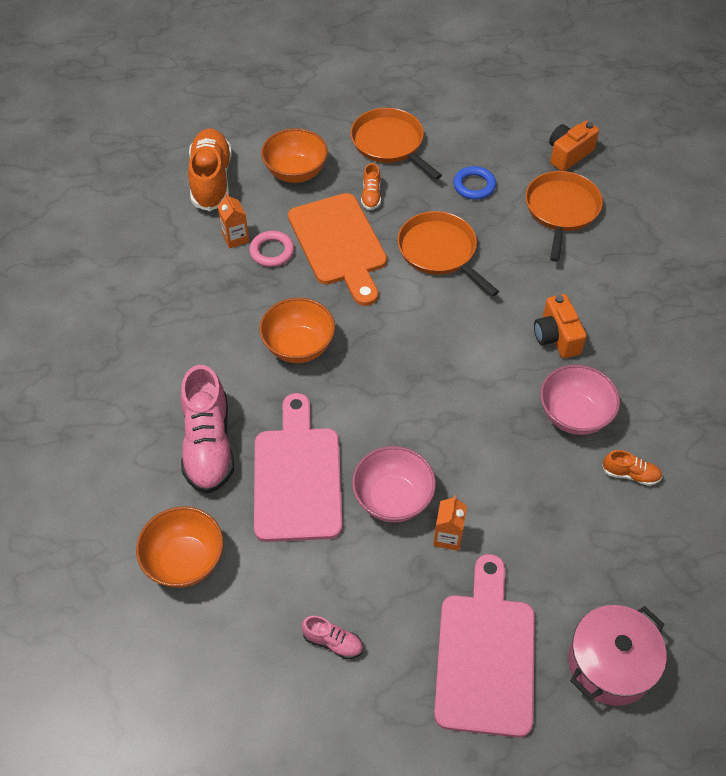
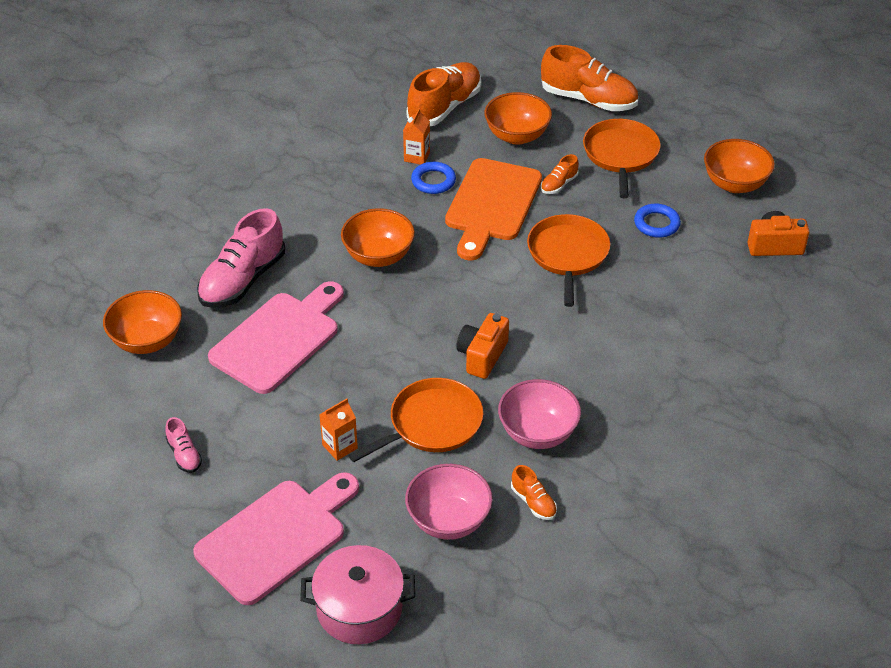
camera: 40 degrees right, 10 degrees down
(272, 251) = (433, 181): pink ring -> blue ring
(318, 110) = (588, 100): none -> orange shoe
(393, 499) = (329, 396): pink bowl -> pink bowl (448, 520)
(492, 120) = (734, 184): none -> orange bowl
(556, 337) = (591, 371): orange camera -> orange camera (482, 356)
(561, 210) = (713, 283): orange pan -> orange pan (431, 424)

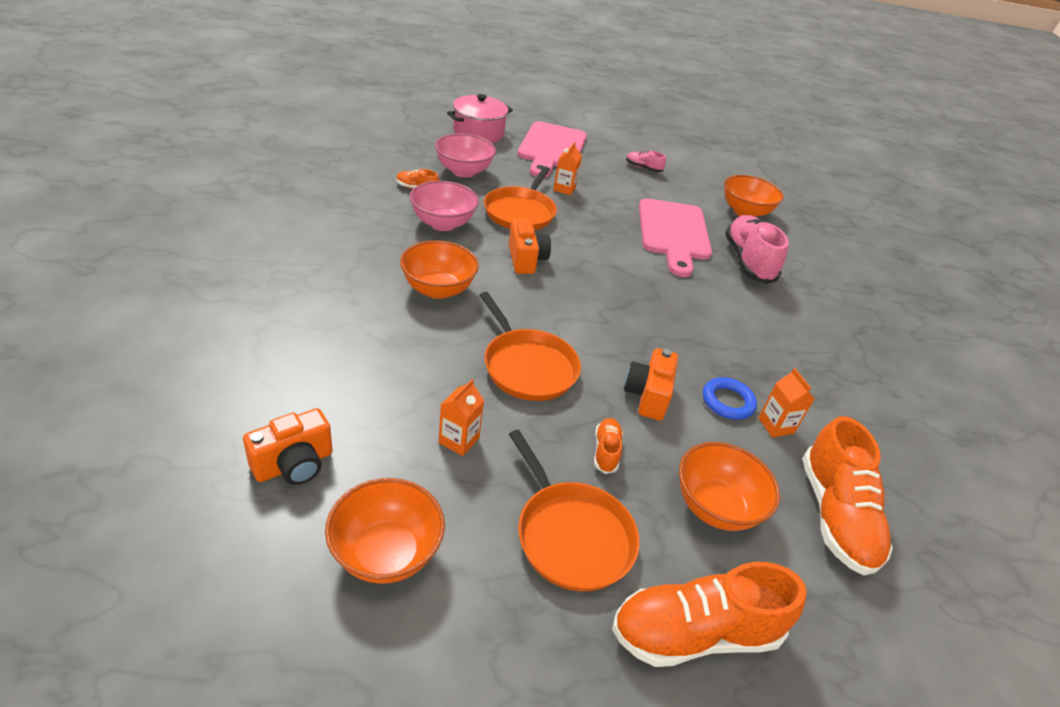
camera: 140 degrees right, 5 degrees down
(378, 256) = (683, 309): orange bowl -> orange bowl (438, 289)
(492, 205) = (647, 396): orange cutting board -> orange camera
(656, 224) = (459, 440): blue ring -> orange carton

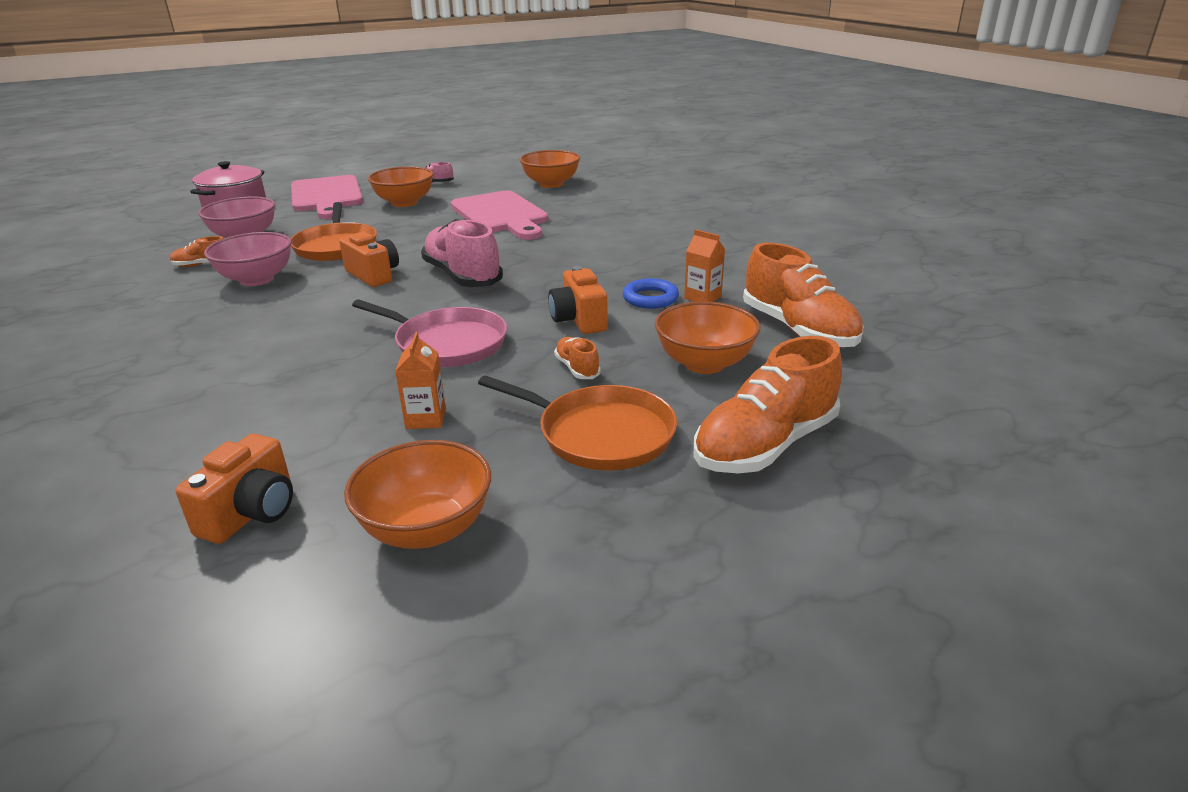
camera: 25 degrees left, 10 degrees down
(438, 289) = (297, 325): orange bowl -> orange bowl (404, 203)
(527, 366) = (447, 343): orange pan -> pink pan
(564, 189) = (367, 218): orange carton -> none
(748, 261) = (583, 212): pink shoe -> pink shoe (462, 277)

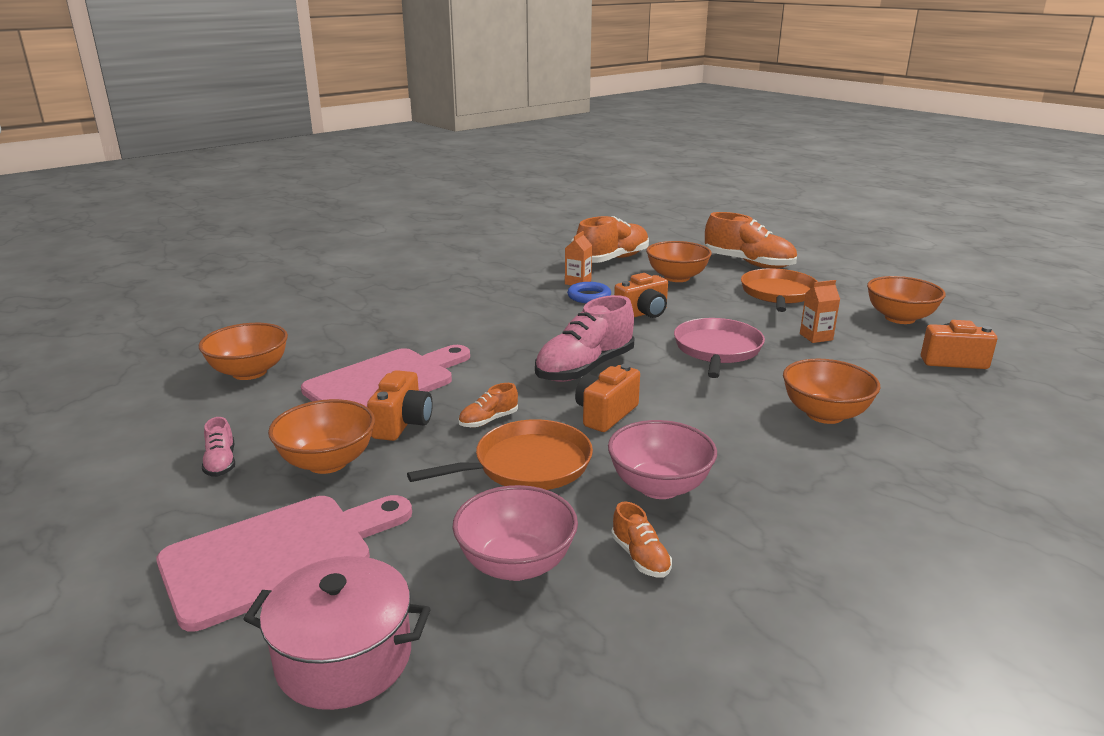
camera: 105 degrees left, 5 degrees down
(257, 367) = (825, 414): none -> orange bowl
(432, 218) = (402, 424): none -> orange camera
(577, 368) = (713, 306): orange shoe -> orange shoe (488, 420)

